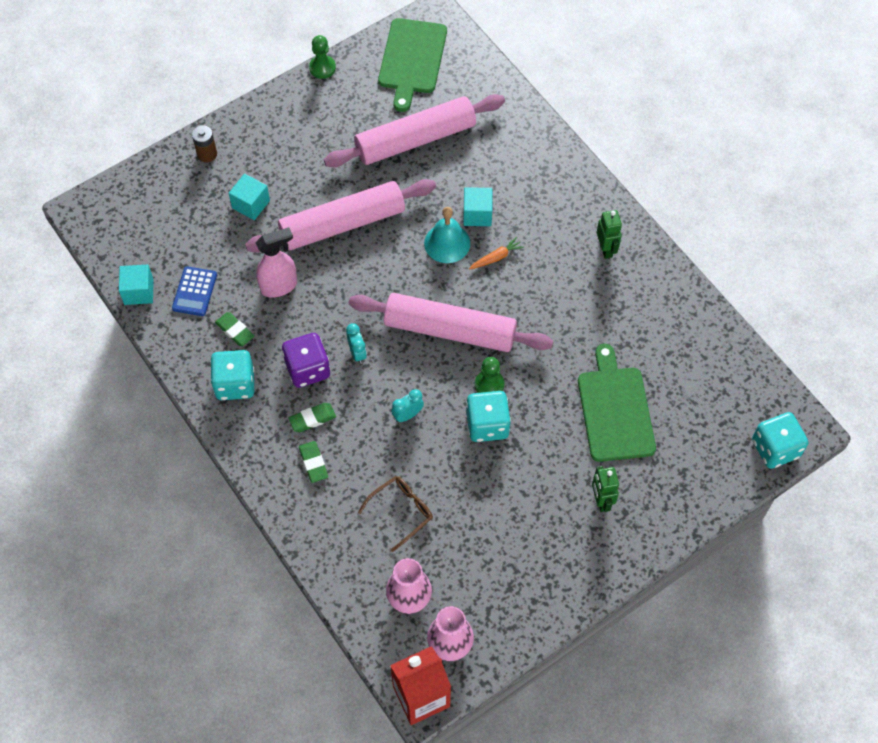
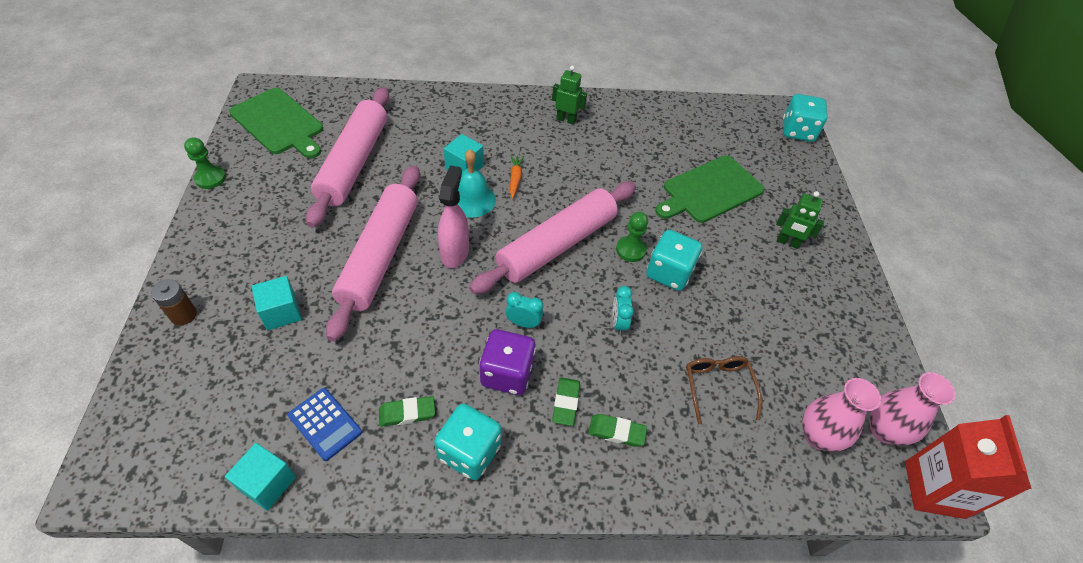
camera: 60 degrees left, 10 degrees down
(279, 286) = (395, 343): pink spray bottle -> pink spray bottle (455, 253)
(615, 410) = (710, 190): green cutting board -> green cutting board turned 60 degrees counterclockwise

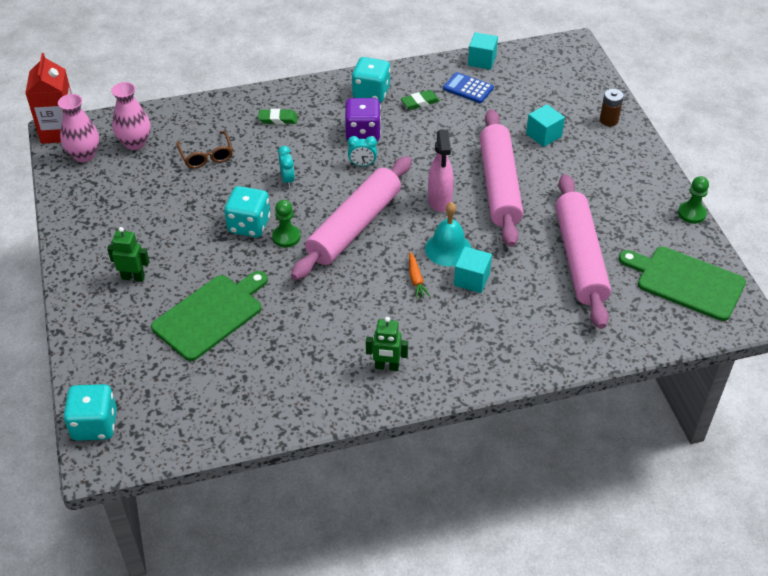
camera: 170 degrees right, 5 degrees down
(566, 403) = (316, 127): green eraser -> none

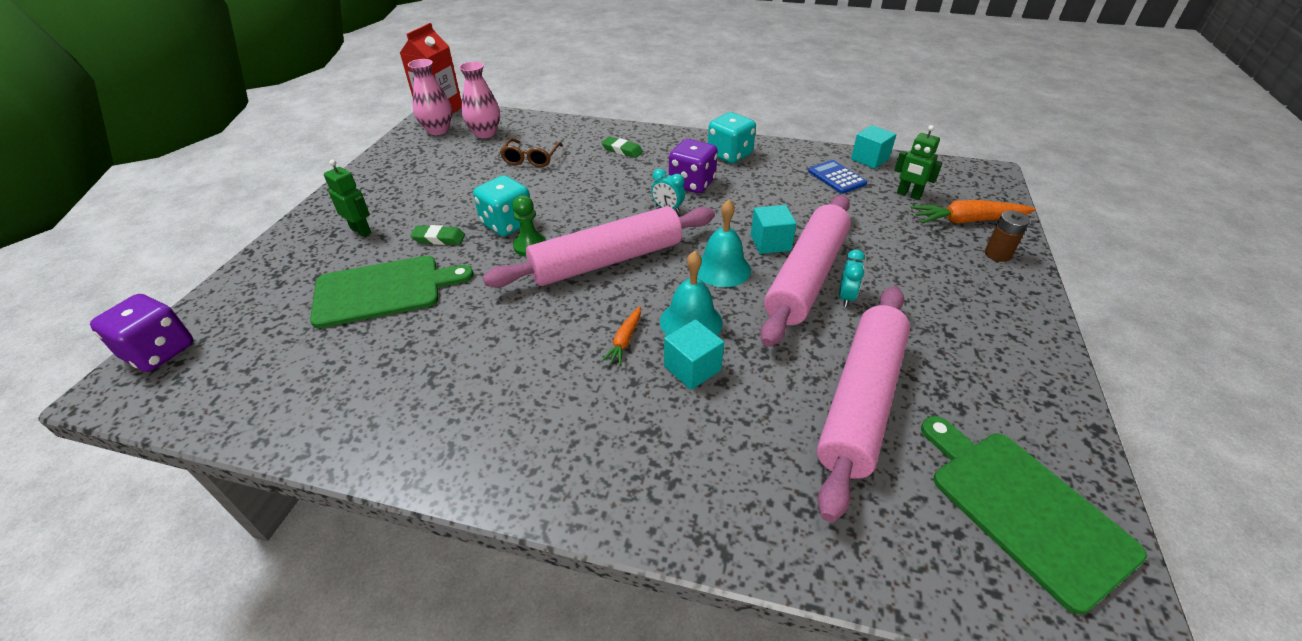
camera: 30 degrees right, 5 degrees down
(95, 425) = (159, 351): turquoise dice -> purple dice
(287, 180) = (582, 198): turquoise clock -> turquoise clock (846, 297)
(387, 367) = (496, 431): green robot -> green robot (908, 195)
(420, 102) = (774, 175): green eraser -> green eraser (439, 238)
(439, 201) = (722, 268): pink spray bottle -> turquoise bell
(543, 135) = (899, 244): turquoise cube -> turquoise cube (770, 243)
(578, 98) = (967, 221): none -> orange carrot
(691, 213) = (1077, 407): green pawn -> none

